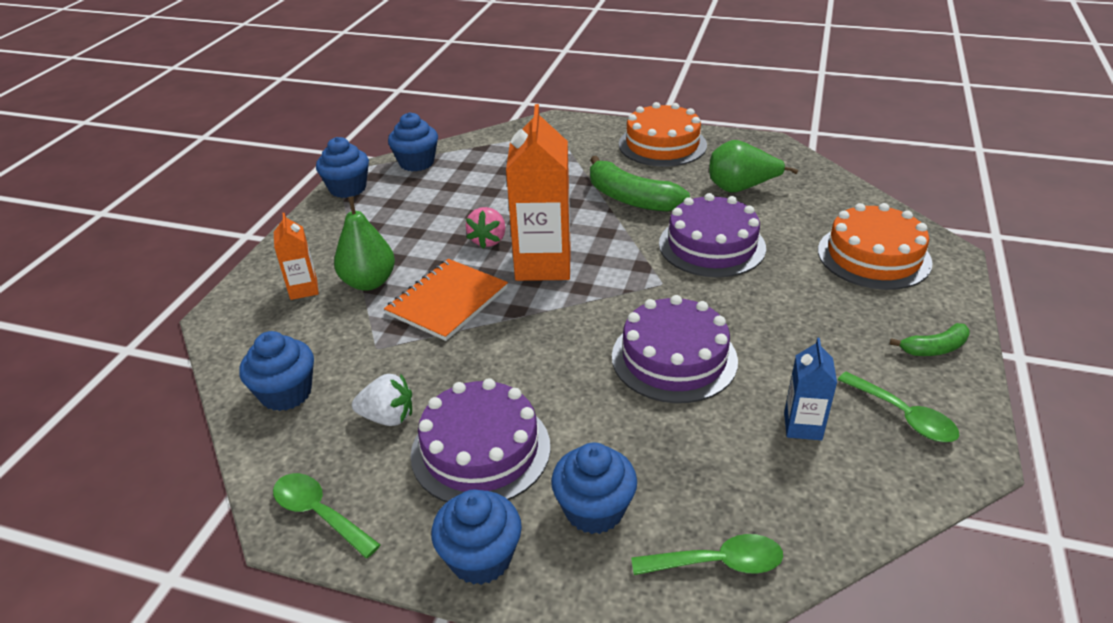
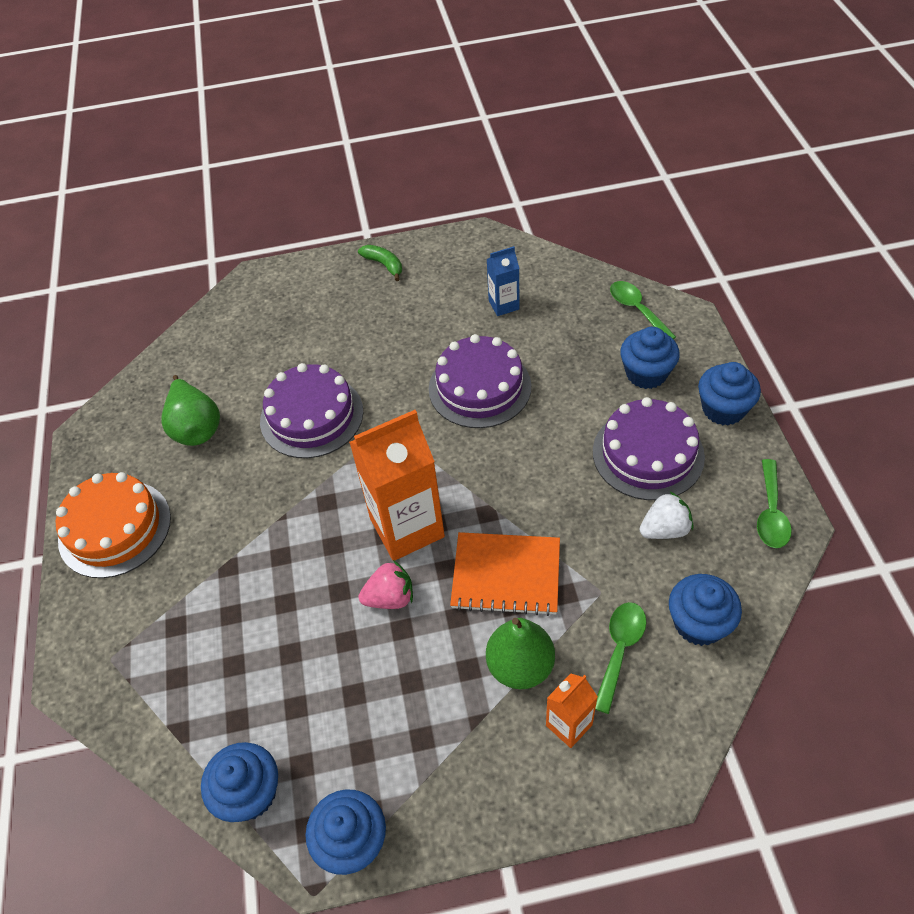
camera: 115 degrees left, 15 degrees up
(388, 417) = (664, 529): white strawberry -> white strawberry turned 90 degrees clockwise
(630, 198) = (251, 509): green banana -> none
(873, 256) = (279, 314): orange cake -> none
(903, 416) = (462, 266): green spoon -> green spoon (619, 650)

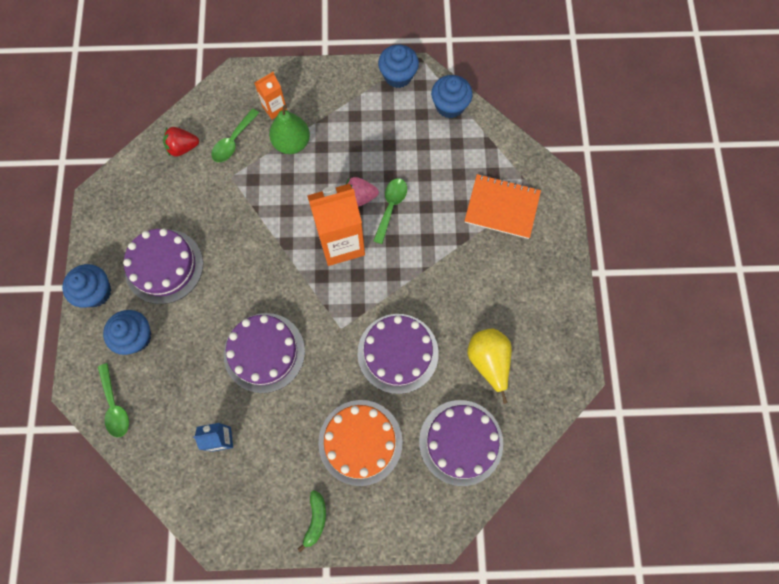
camera: 175 degrees left, 20 degrees up
(115, 528) = (543, 283): orange cake -> orange cake (360, 442)
(196, 428) = (488, 361): green pear -> yellow pear
(232, 349) = (461, 442): none -> purple cake
(384, 265) = (315, 520): green banana -> green banana turned 135 degrees counterclockwise
(506, 575) = (285, 198): orange notebook -> orange notebook (502, 207)
(664, 529) = (177, 209): white strawberry -> none
(698, 623) = (183, 148): blue cupcake -> red strawberry
(771, 513) = (106, 206): green spoon -> green spoon (391, 207)

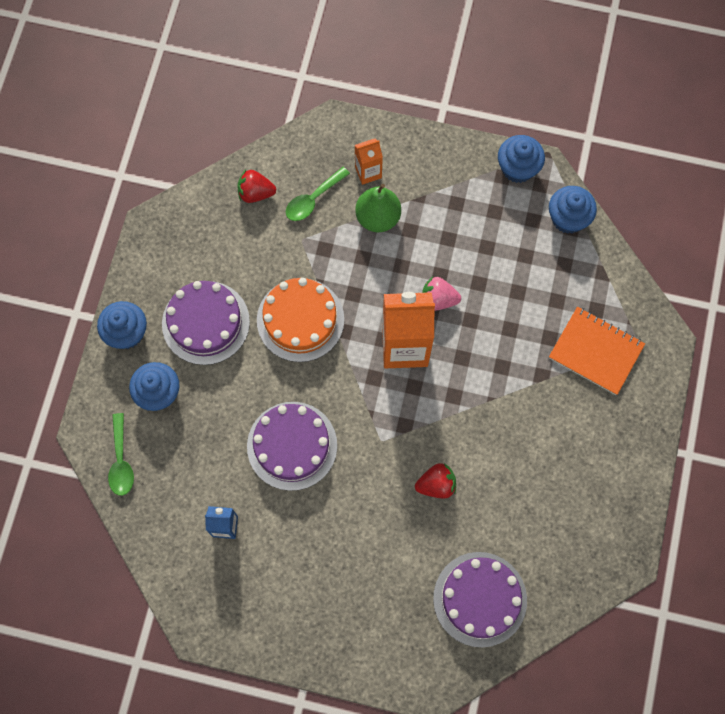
camera: 15 degrees right, 0 degrees up
(315, 520) = (304, 638): green banana -> none
(360, 442) = (371, 569): orange cake -> orange cake (300, 320)
(391, 207) = (470, 319): green spoon -> none
(398, 353) = (436, 484): purple cake -> red strawberry
(488, 361) = (533, 520): yellow pear -> none

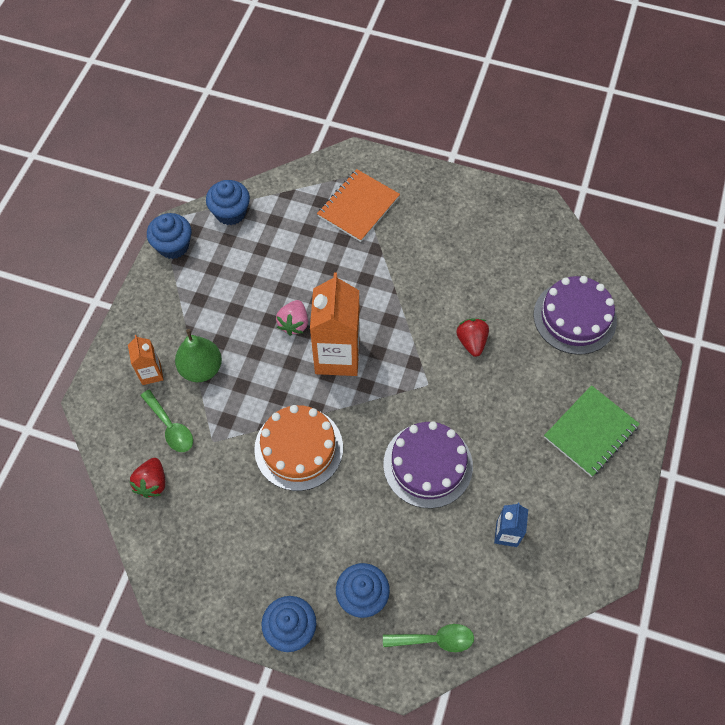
camera: 85 degrees left, 10 degrees down
(205, 322) = (290, 542): purple cake -> none
(341, 614) = (590, 431): none -> green notebook

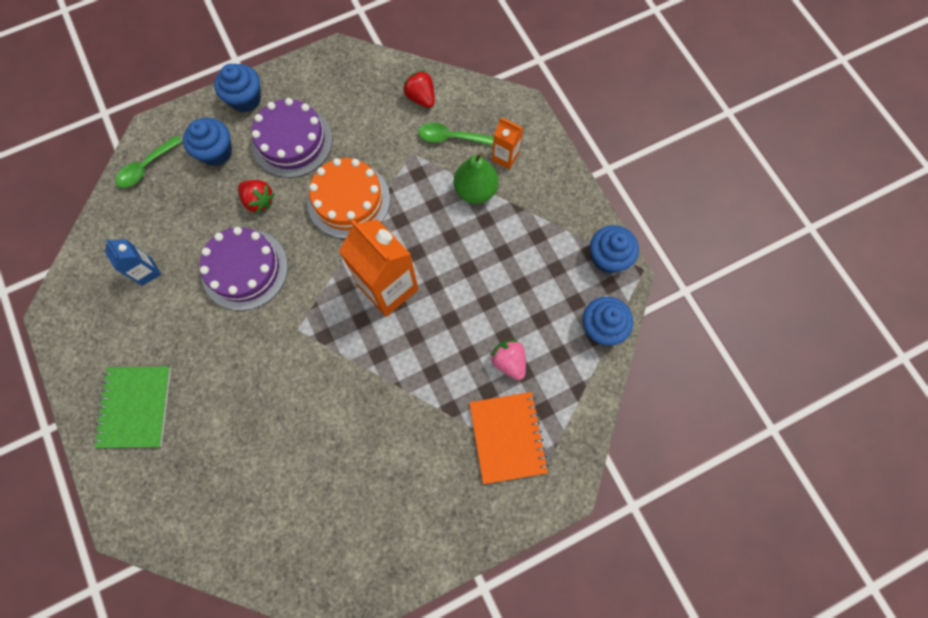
camera: 135 degrees right, 10 degrees up
(294, 323) = (447, 283): pink strawberry -> pink strawberry (509, 361)
(471, 342) = (294, 398): red strawberry -> red strawberry (259, 201)
(574, 317) = (223, 506): purple cake -> purple cake (292, 141)

